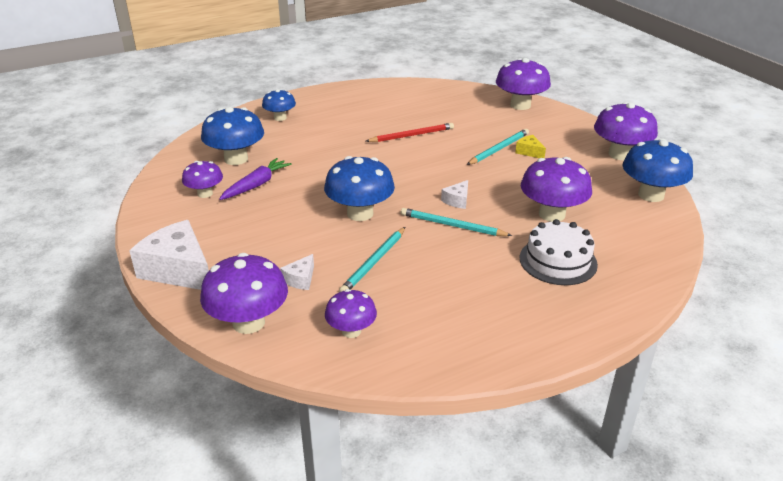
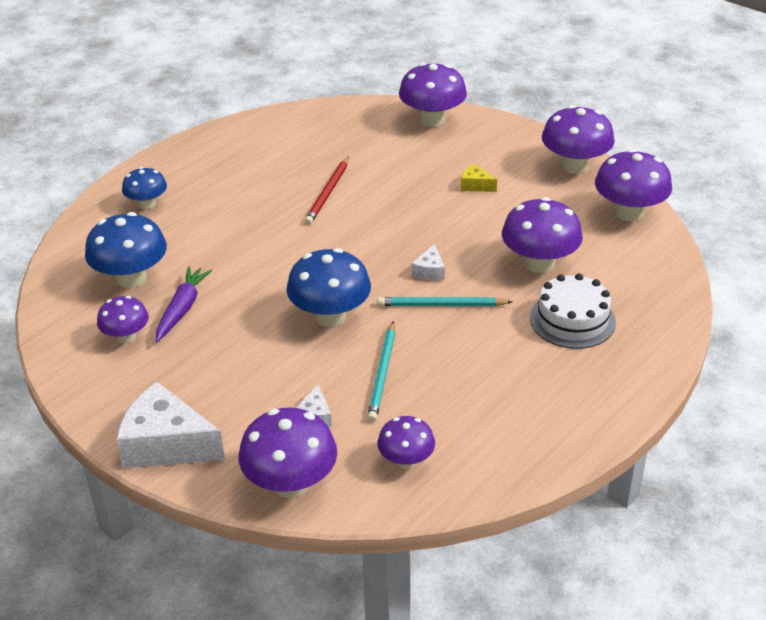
camera: 20 degrees left, 5 degrees up
(412, 135) = (328, 193): red pencil -> red pencil turned 150 degrees clockwise
(499, 149) = (439, 189): turquoise pencil -> none
(651, 195) = (629, 213): blue mushroom -> purple mushroom

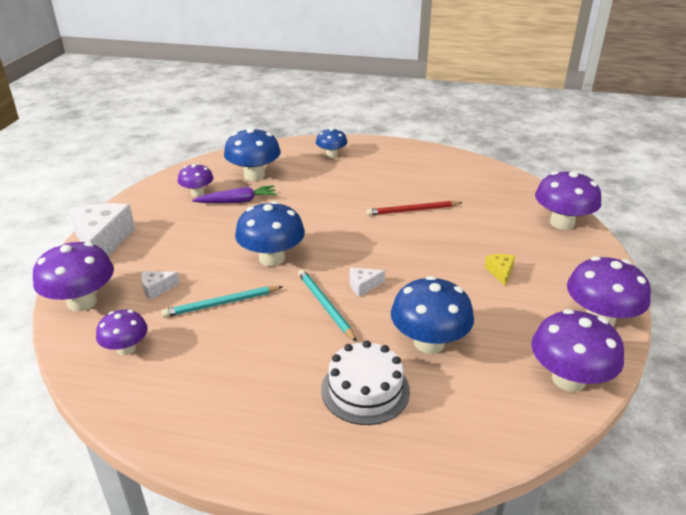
camera: 60 degrees right, 5 degrees down
(539, 263) = (429, 342): purple mushroom -> blue mushroom

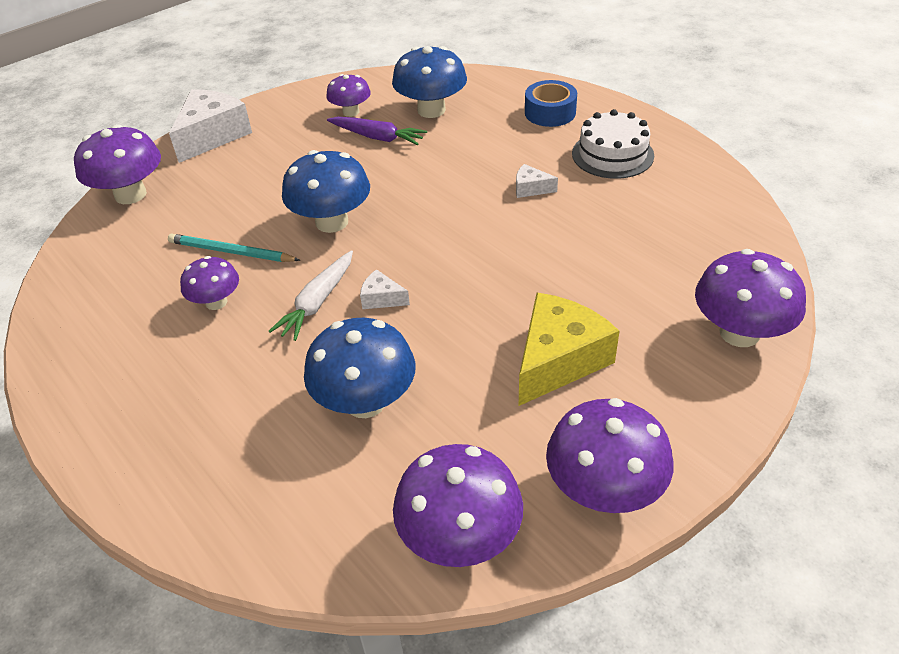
camera: 40 degrees right, 10 degrees up
(126, 348) = (112, 259): purple mushroom -> purple mushroom (216, 302)
(157, 289) = (198, 209): white cheese -> white cheese (531, 189)
(325, 305) = (317, 302): turquoise pencil -> white carrot
(331, 155) = (550, 112): blue mushroom -> blue tape
(365, 390) = (243, 416): white cake -> white cake (612, 154)
(412, 210) = (555, 227): red pencil -> none
(500, 272) = (558, 360): yellow cheese -> yellow cheese, size x2.17

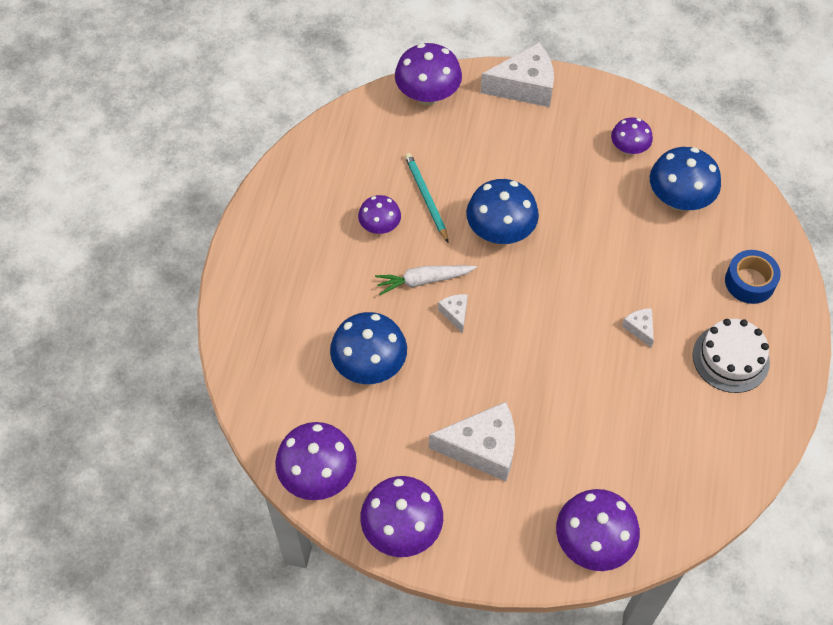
camera: 50 degrees right, 15 degrees up
(377, 137) = (613, 189): purple carrot -> none
(558, 360) = (482, 448): yellow cheese -> white cheese

